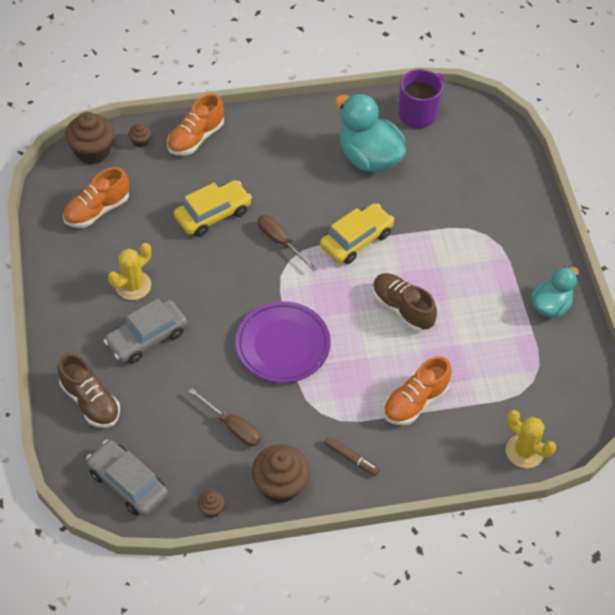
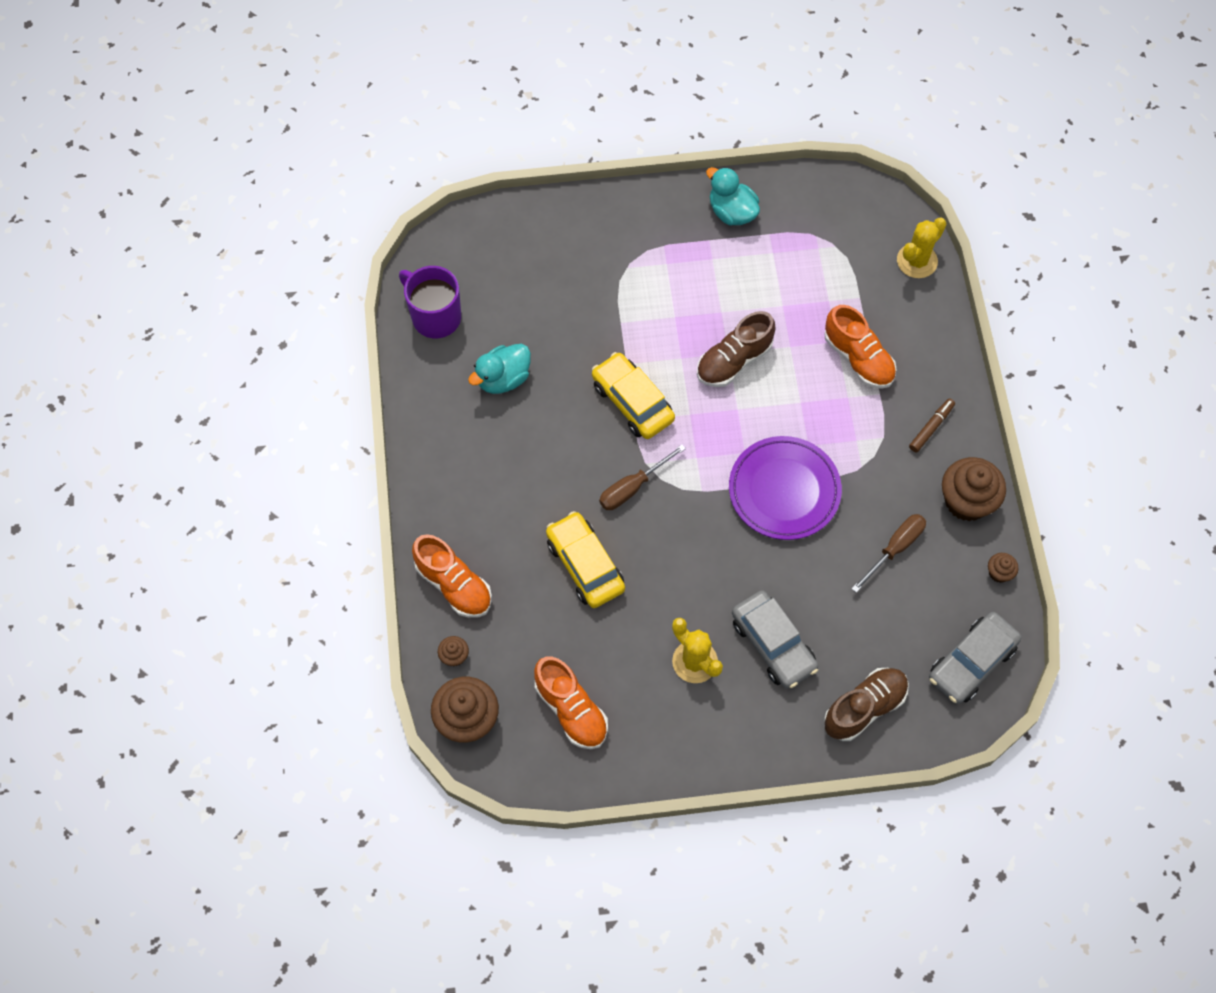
camera: 85 degrees left, 10 degrees up
(369, 157) = (503, 379): turquoise duck -> turquoise duck, size x0.61

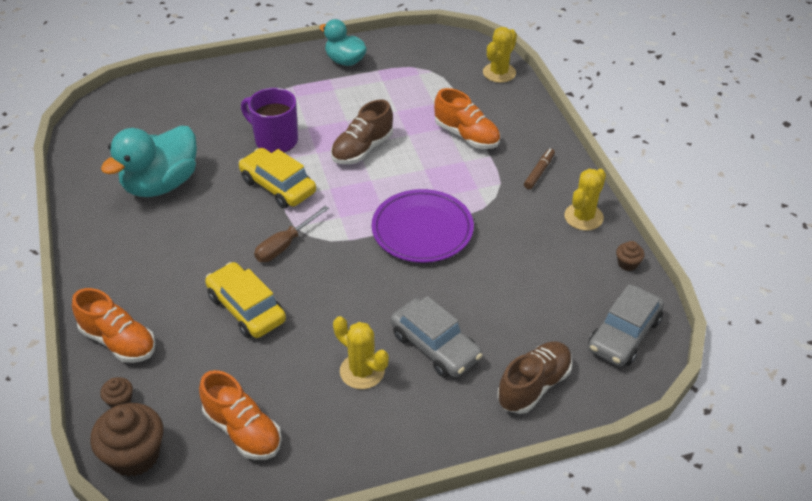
camera: 10 degrees left, 20 degrees down
(435, 316) = (99, 150): purple mug -> purple mug (275, 140)
(503, 379) = (161, 184): turquoise duck -> turquoise duck, size x1.63
(895, 548) = (530, 258): brown screwdriver -> none
(966, 501) = (583, 217): brown cupcake -> yellow cactus

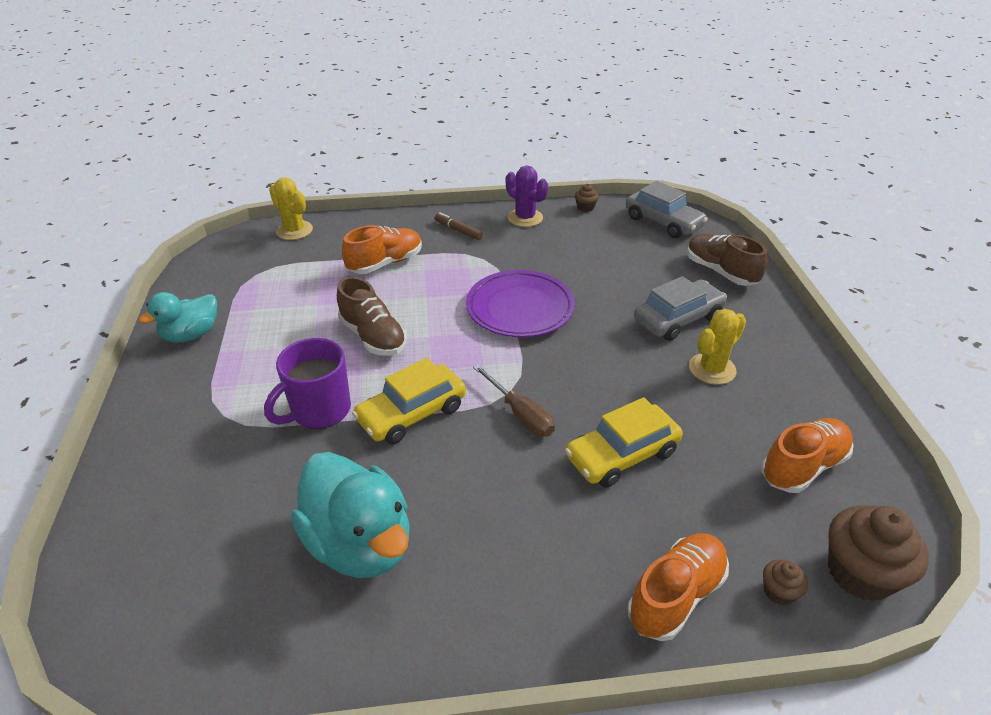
camera: 80 degrees left, 5 degrees down
(583, 217) = (525, 218): yellow cactus -> purple cactus

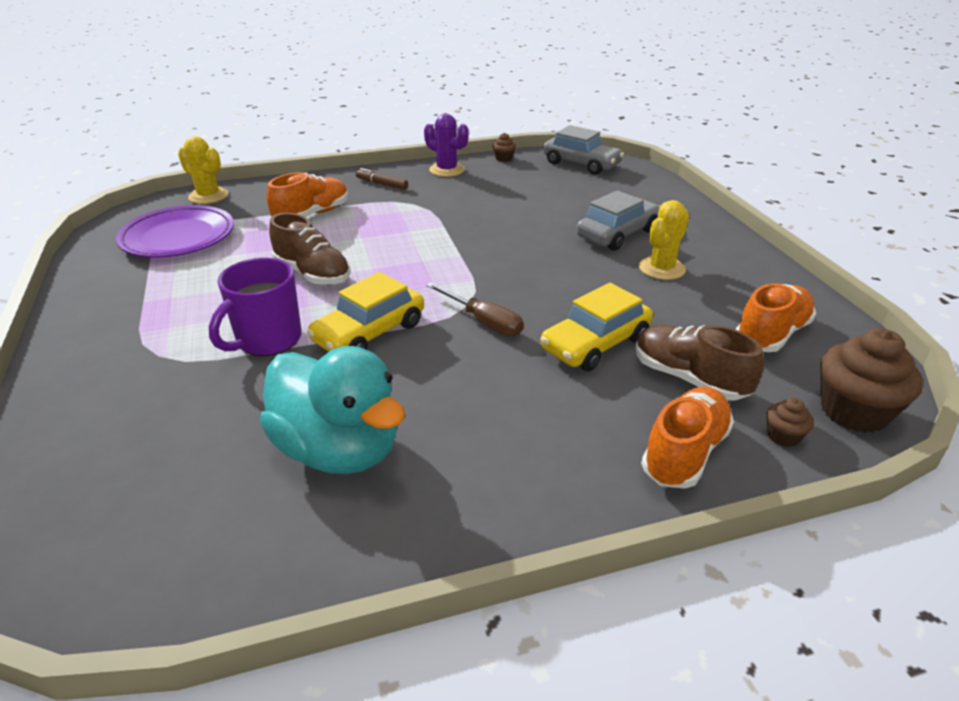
camera: 10 degrees left, 5 degrees down
(191, 335) = (108, 290): turquoise duck -> none
(520, 308) = (460, 239): purple plate -> purple plate (178, 237)
(720, 272) = (646, 196): brown shoe -> brown shoe (689, 378)

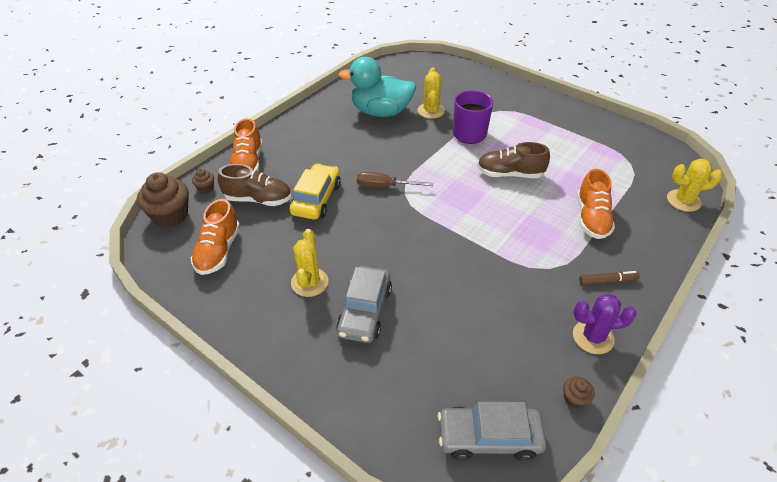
camera: 145 degrees right, 10 degrees up
(178, 237) = (622, 162): purple plate -> none
(254, 407) = (431, 111): none -> yellow cactus
(369, 333) = (431, 156): yellow car -> none

